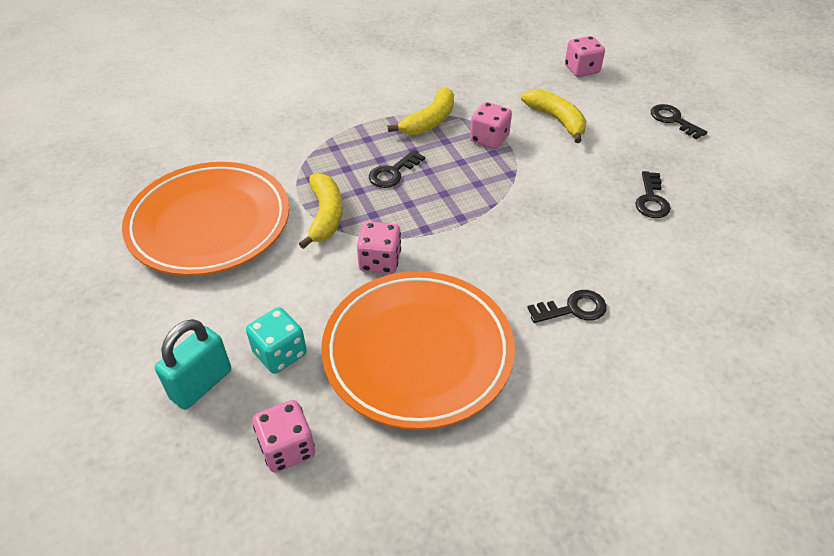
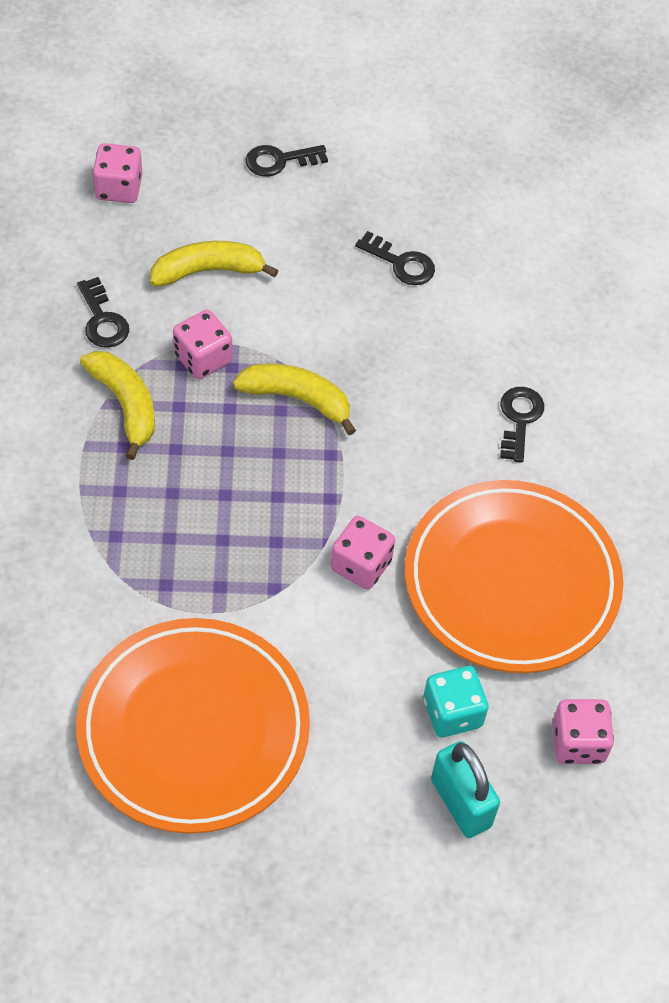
camera: 70 degrees left, 10 degrees up
(325, 216) = (250, 593): yellow banana -> yellow banana (297, 399)
(393, 173) = (209, 489): black key -> black key (102, 320)

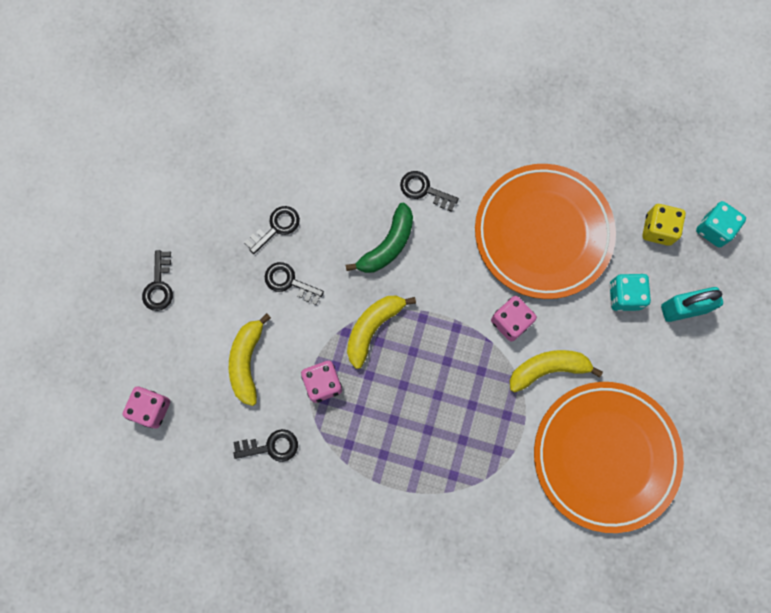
camera: 70 degrees left, 20 degrees up
(125, 405) = (349, 446): yellow banana -> yellow banana (548, 369)
(330, 293) = (289, 282): none -> black key
(421, 392) = (388, 245): none -> green banana
(578, 742) = (658, 229): pink dice -> yellow dice
(610, 827) = (714, 229): none -> turquoise dice

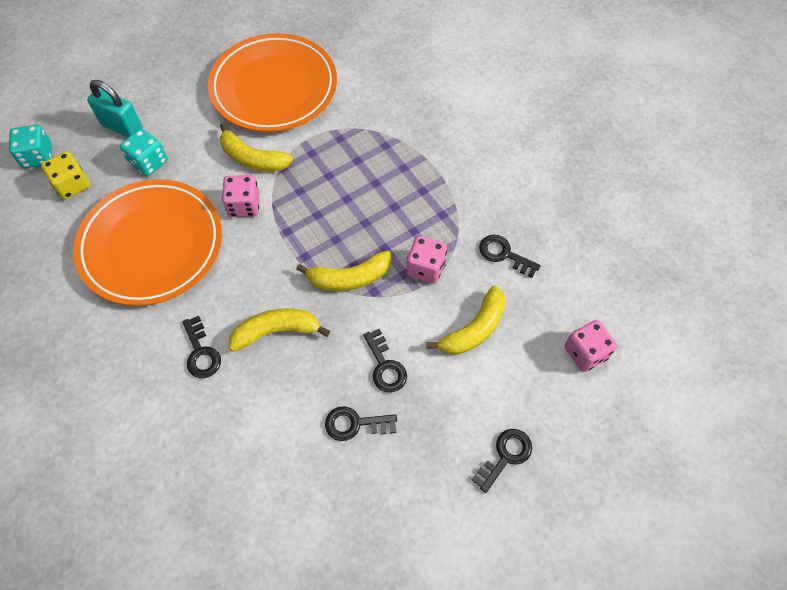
camera: 140 degrees left, 15 degrees down
(388, 245) = (276, 331): green banana -> yellow banana

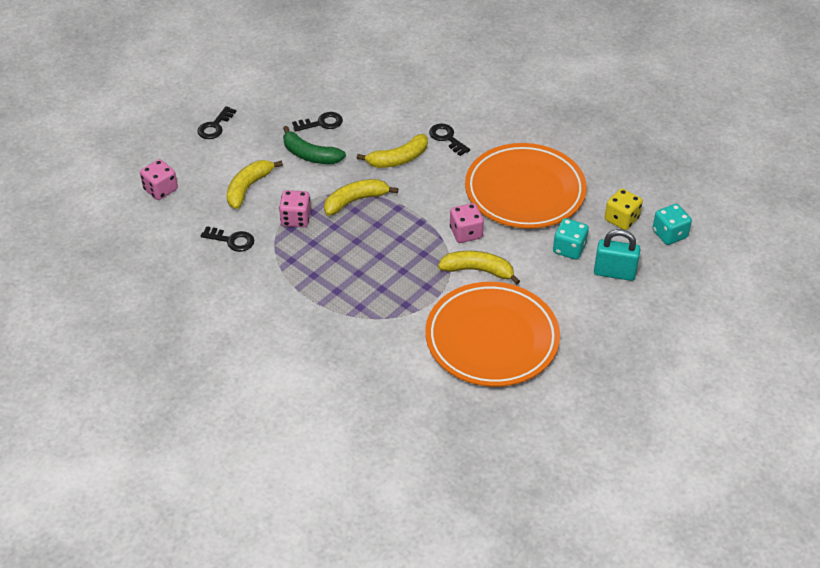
camera: 165 degrees right, 15 degrees down
(385, 366) = (310, 155): black key -> green banana

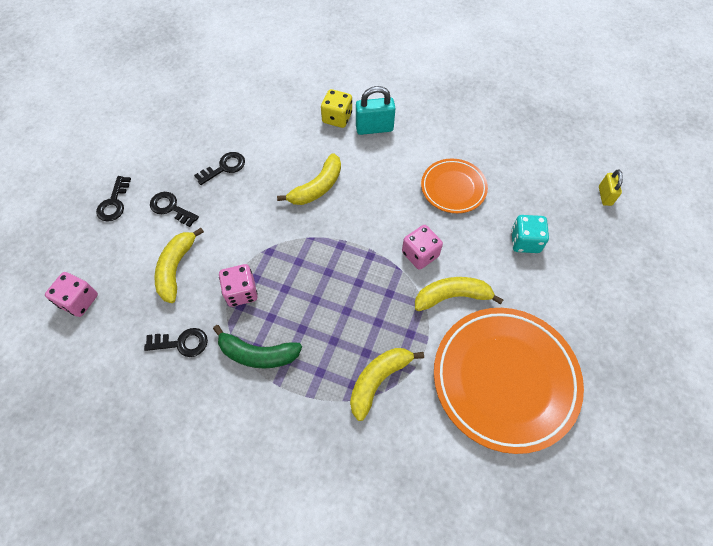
camera: 20 degrees left, 15 degrees up
(310, 155) = (227, 208): green banana -> green banana (258, 354)
(355, 201) = (294, 250): yellow banana -> yellow banana (378, 380)
(447, 138) = (354, 150): black key -> black key (171, 208)
(525, 191) = (453, 188): orange plate -> orange plate, size x0.54
(614, 273) = (579, 256): turquoise padlock -> turquoise padlock (374, 128)
(621, 219) = (555, 192): yellow dice -> yellow dice (337, 118)
(669, 234) = (605, 196): turquoise dice -> yellow padlock

